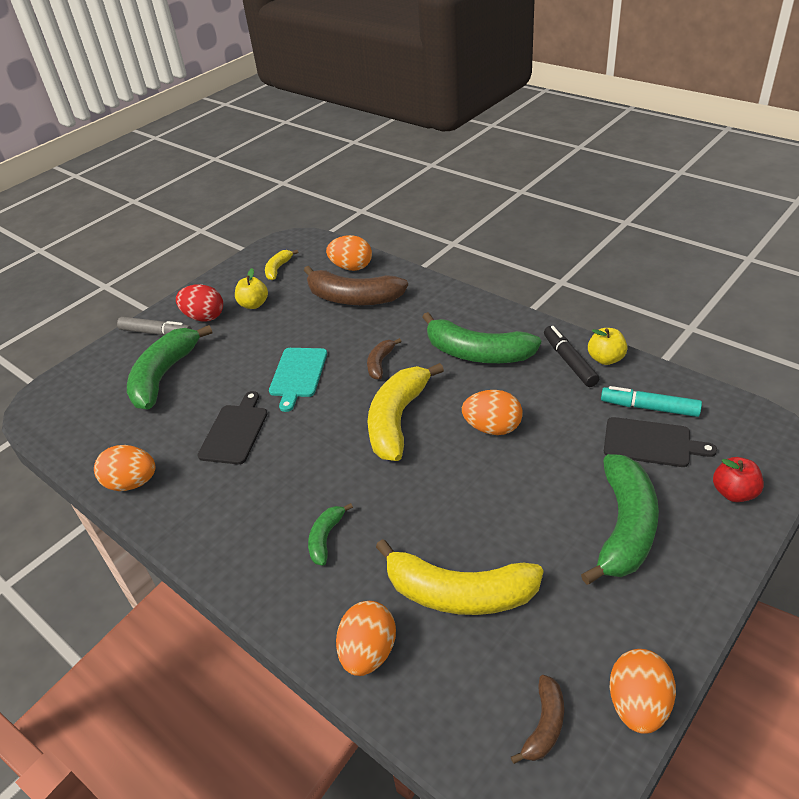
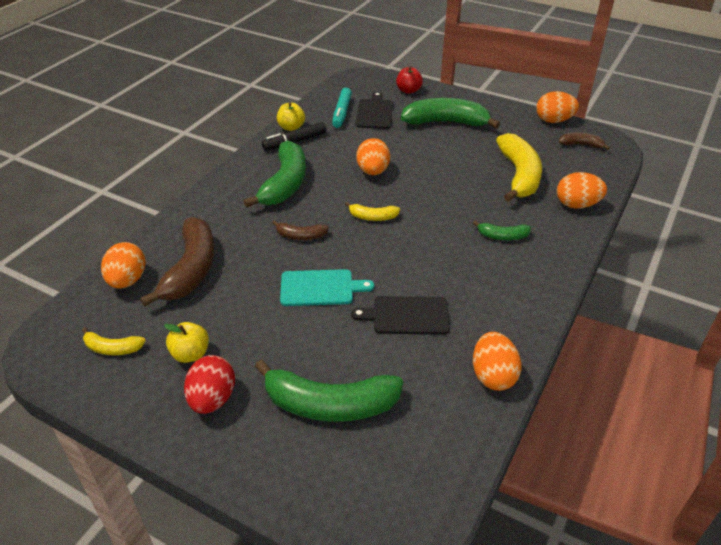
camera: 105 degrees left, 0 degrees up
(156, 333) = (243, 445): grey marker -> none
(397, 420) = (373, 217): yellow banana -> yellow banana, size x0.49

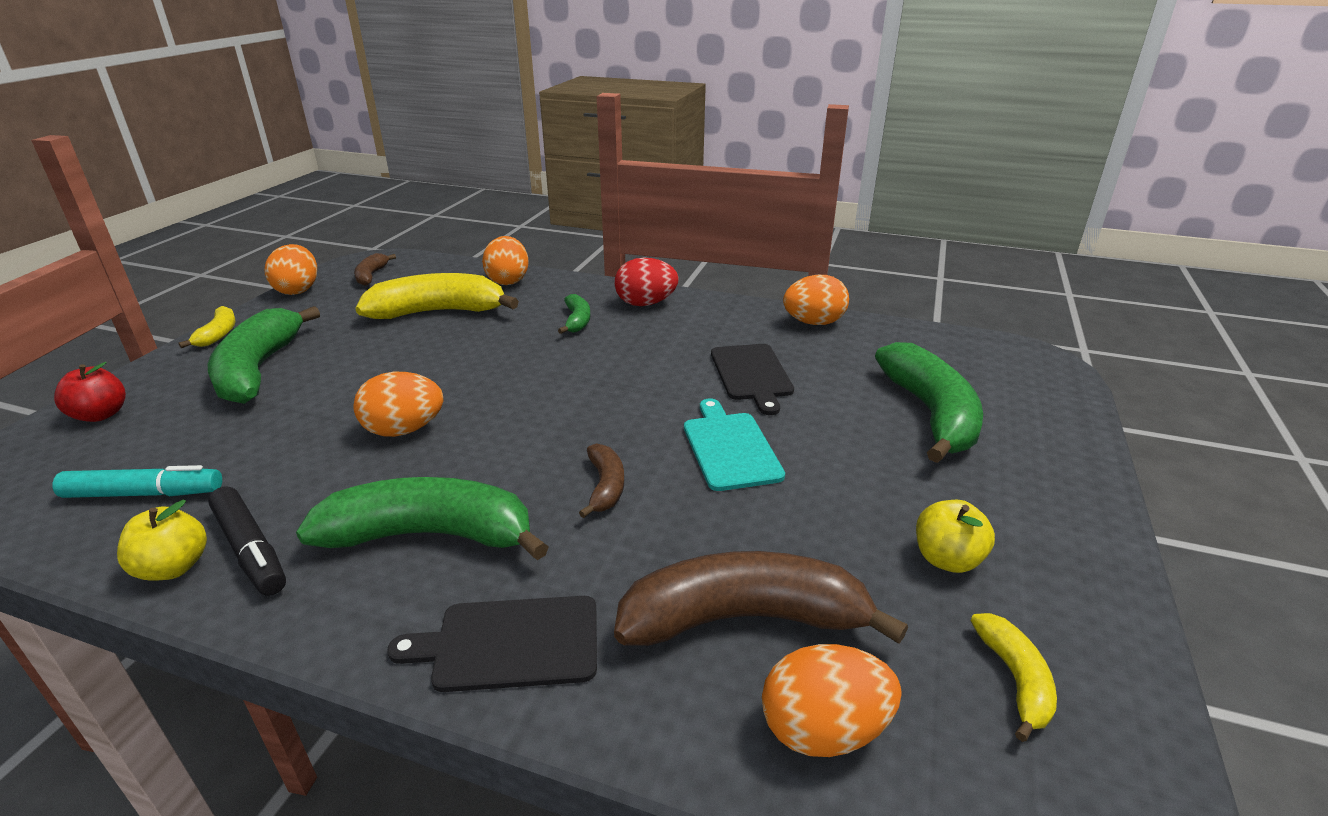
camera: 100 degrees left, 10 degrees down
(212, 399) = (1006, 513): red egg -> red egg (645, 304)
(373, 217) = (543, 418): yellow banana -> yellow banana (218, 334)
(374, 113) = (174, 448): black cutting board -> black cutting board (510, 643)

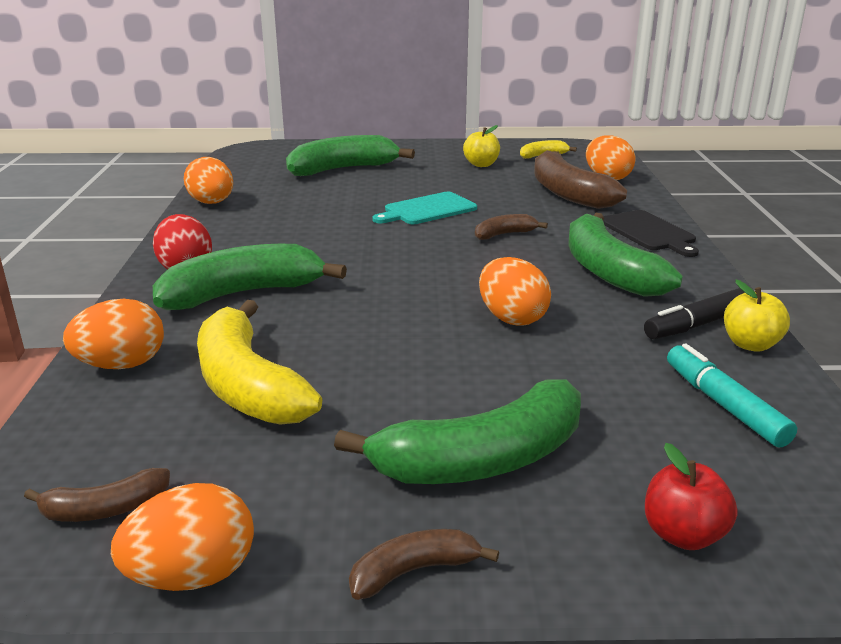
camera: 110 degrees left, 5 degrees down
(218, 334) = (414, 571): yellow banana -> brown banana
(250, 549) = (699, 324): black marker -> black marker turned 150 degrees counterclockwise
(577, 321) = (243, 294): green banana -> green banana, size x2.05
(752, 374) = (319, 213): black cutting board -> none

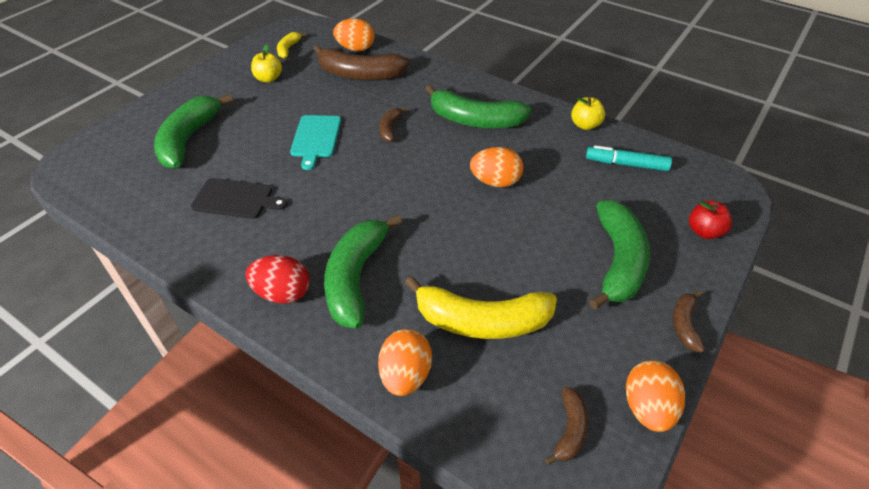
camera: 55 degrees left, 20 degrees up
(212, 203) = (166, 234): orange egg -> none
(649, 232) = (445, 80): black cutting board -> black cutting board (236, 199)
(699, 324) = (555, 127): black marker -> none

